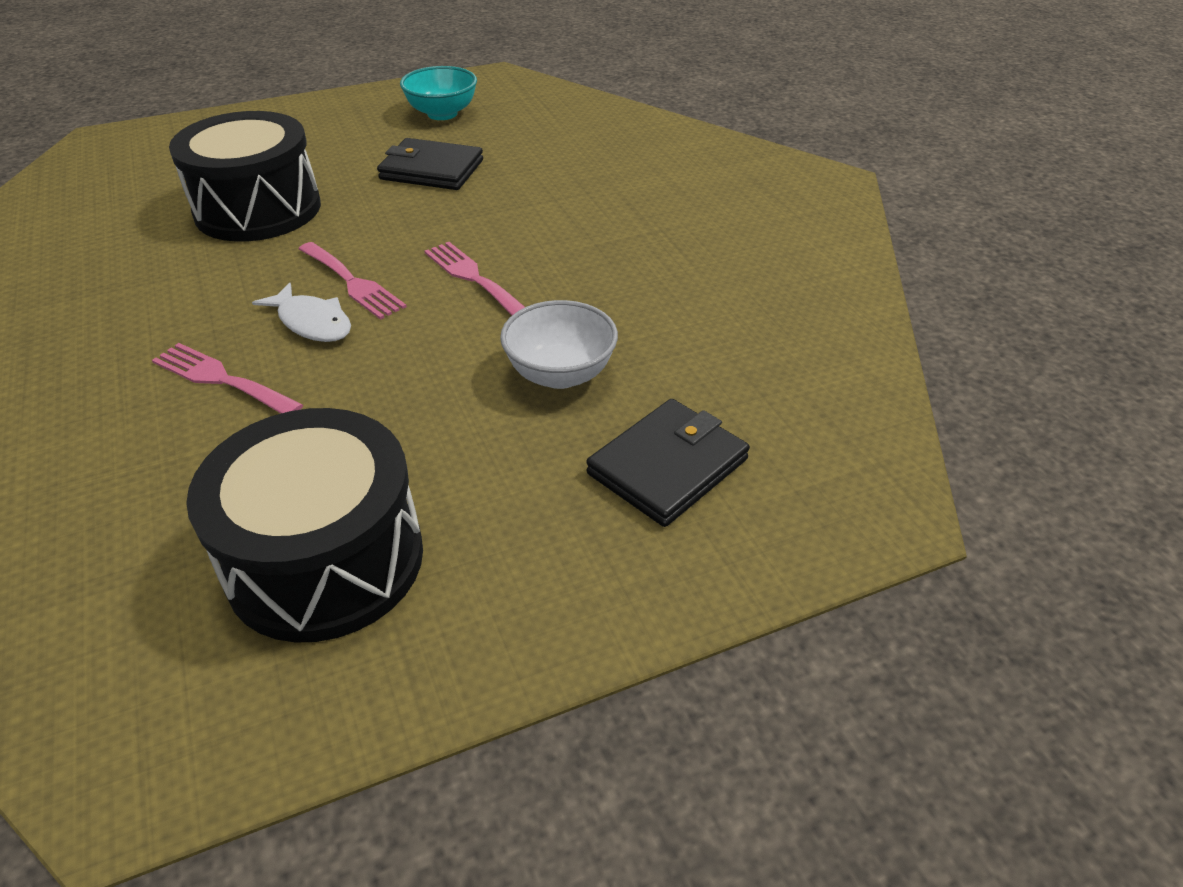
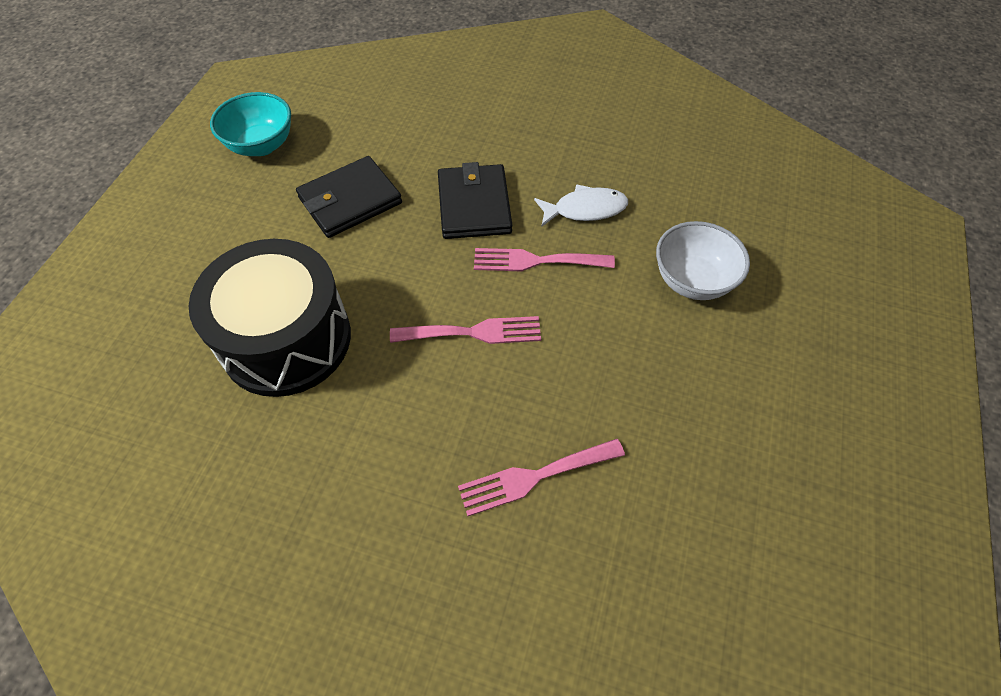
camera: 50 degrees left, 15 degrees up
(312, 322) = (506, 383): white fish -> white fish (585, 209)
(325, 560) = (795, 503): black drum -> none
(668, 466) = (821, 285): black wallet -> black wallet (474, 205)

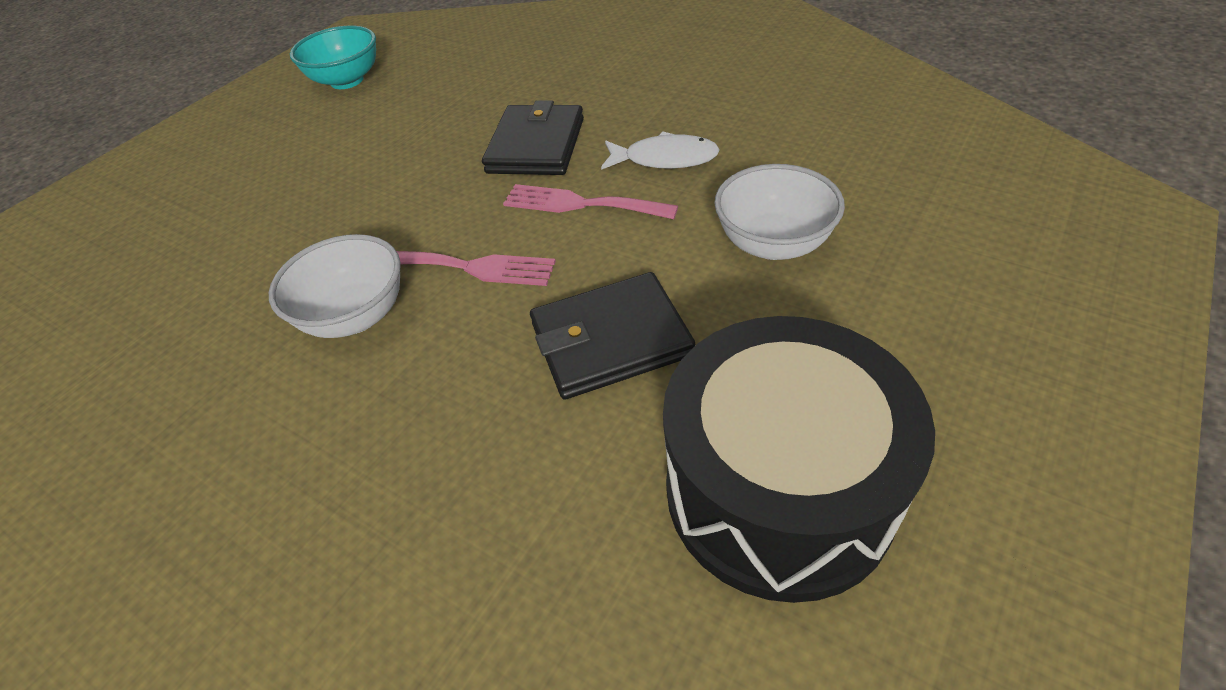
camera: 20 degrees right, 10 degrees down
(286, 339) = (265, 250): black drum -> black drum (778, 490)
(350, 200) = (406, 131): black wallet -> black wallet (611, 340)
(401, 390) = (356, 316): none -> white bowl
(534, 477) = (461, 437): pink fork -> none

